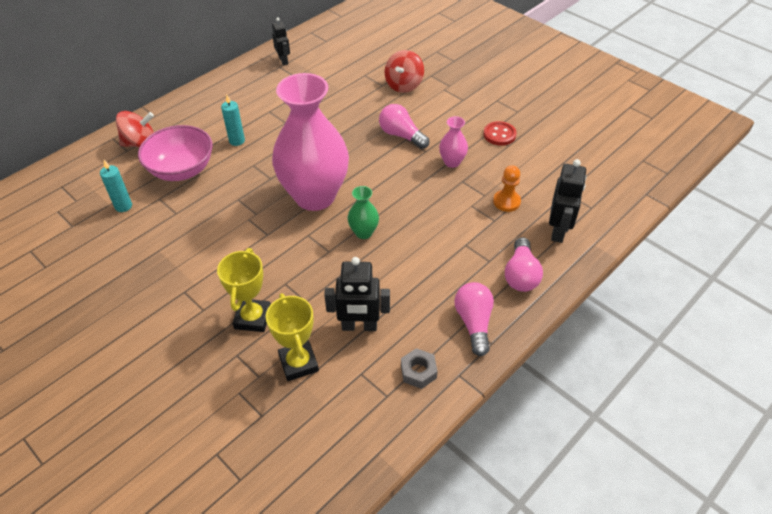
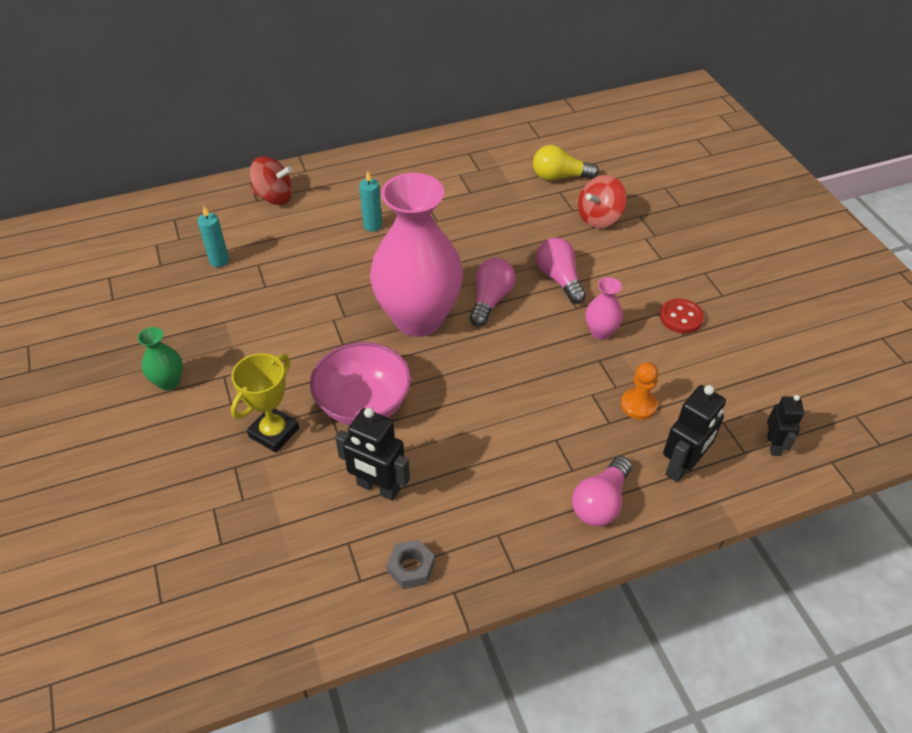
camera: 25 degrees right, 0 degrees up
(182, 170) = (298, 240): pink bowl -> pink bowl (363, 404)
(283, 60) = (477, 147): black robot -> black robot (774, 445)
(298, 363) = (290, 502): yellow trophy -> none
(358, 65) = (559, 177): none -> yellow light bulb
(363, 232) = (447, 380): green vase -> green vase (169, 382)
(474, 323) = (508, 537): pink light bulb -> pink light bulb (490, 300)

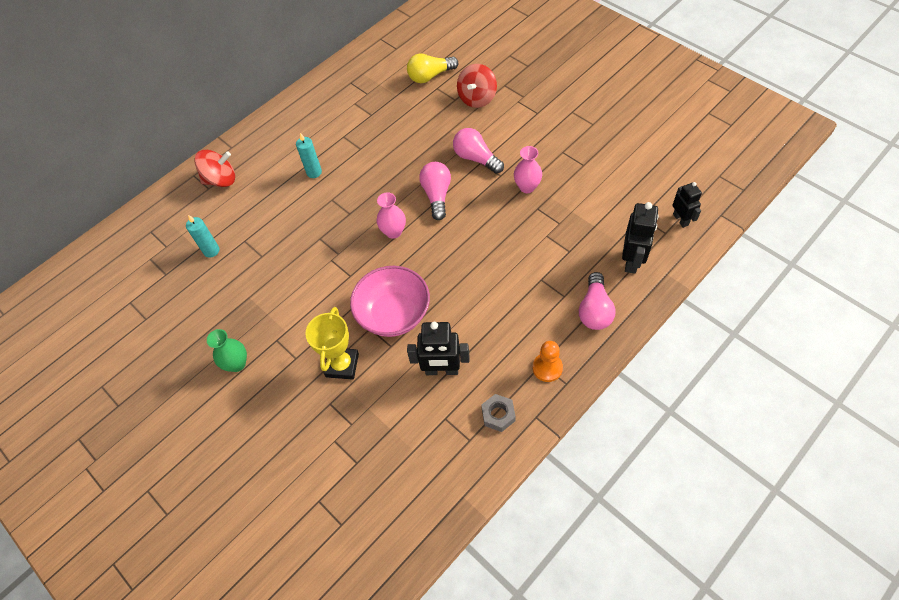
camera: 20 degrees left, 10 degrees up
(418, 318) = (393, 232): pink vase -> pink vase, size x0.41
(638, 405) = (581, 230): orange pawn -> orange pawn (547, 368)
(681, 317) = (574, 153): red button -> none

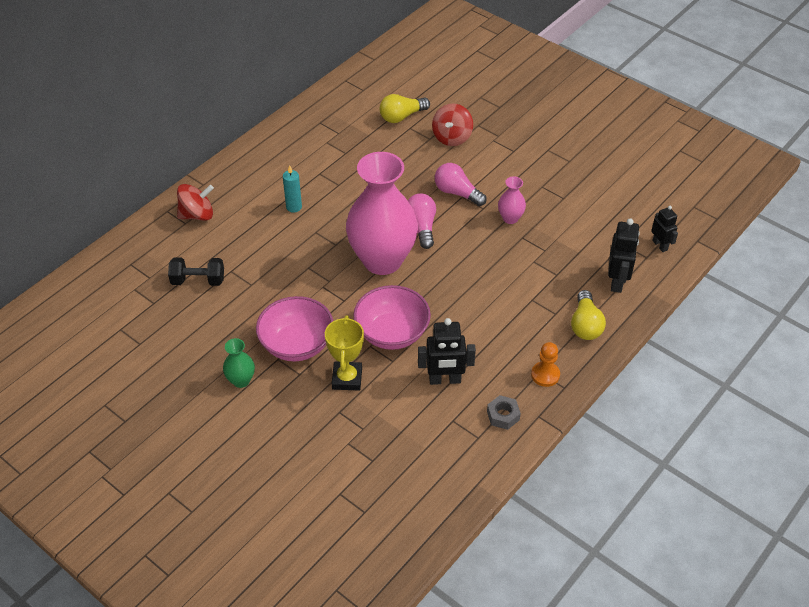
camera: 10 degrees left, 10 degrees down
(211, 251) = (198, 280): turquoise candle -> black dumbbell
(297, 324) = (297, 344): none -> pink bowl
(393, 232) = (382, 260): pink vase -> pink vase, size x2.45
(594, 310) = (585, 325): pink light bulb -> yellow light bulb

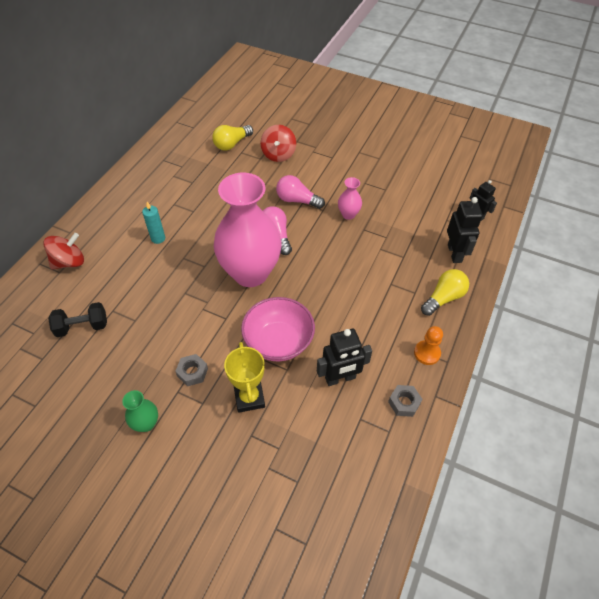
camera: 15 degrees left, 5 degrees up
(297, 344) = (192, 372): pink bowl -> grey nut
(585, 325) = (443, 298): yellow light bulb -> yellow light bulb turned 120 degrees counterclockwise

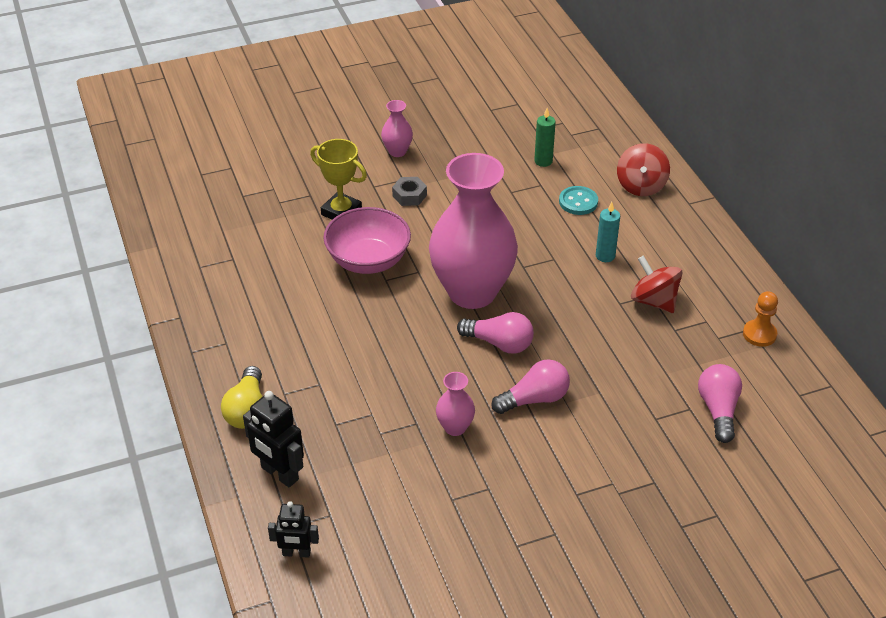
camera: 135 degrees right, 10 degrees down
(82, 326) = (543, 161): black dumbbell -> green candle
(115, 280) = (578, 202): none -> turquoise button
(146, 423) = (397, 151): green vase -> pink vase
(232, 144) = (718, 410): yellow light bulb -> pink light bulb
(278, 154) = (644, 442): red spinning top -> red spinning top (654, 301)
(340, 378) = (280, 272): black robot -> none
(404, 403) = (204, 293): grey nut -> none
(427, 353) = (218, 345): orange pawn -> orange pawn (759, 334)

